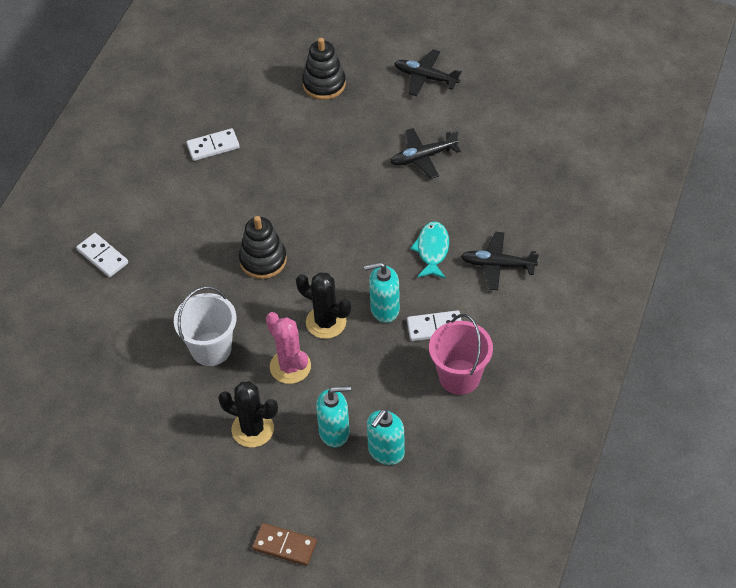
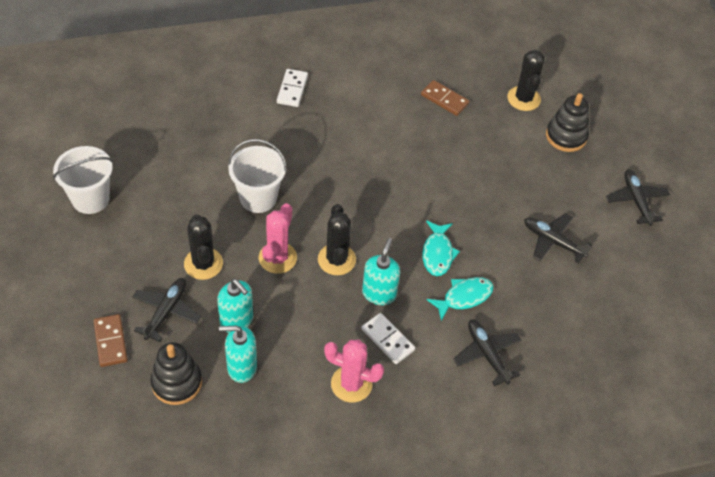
camera: 50 degrees right, 0 degrees up
(102, 490) = (90, 199): none -> white bucket
(213, 146) = (444, 99): white domino -> brown domino
(259, 89) = (523, 99): none -> black cactus
(263, 260) = (364, 187): black stacking toy -> black stacking toy (177, 382)
(284, 484) = (166, 311): none -> black plane
(375, 244) = (437, 253): none -> turquoise fish
(384, 309) = (379, 293): turquoise soap dispenser -> turquoise soap dispenser turned 60 degrees clockwise
(459, 377) = (351, 384): pink bucket -> pink cactus

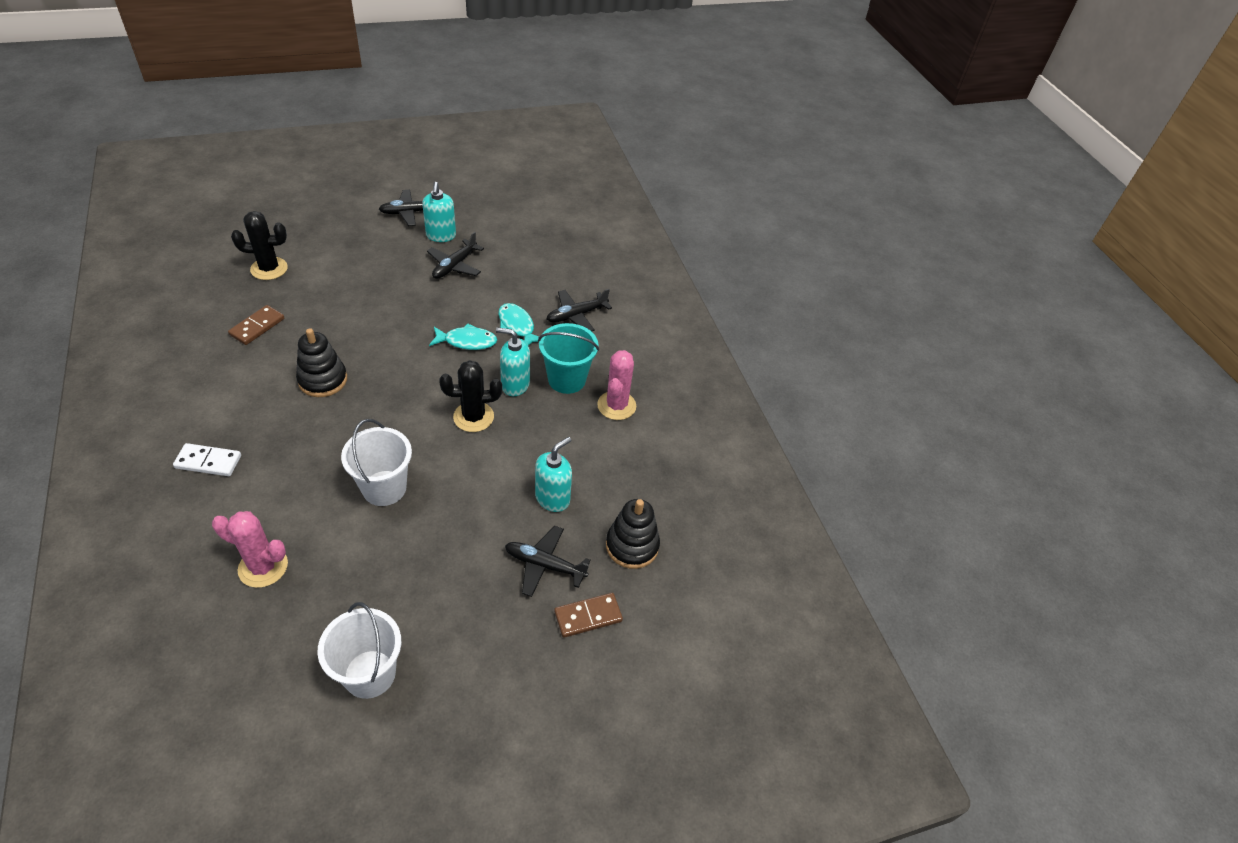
camera: 95 degrees left, 5 degrees down
(203, 264) = (478, 535): black cactus -> none
(241, 367) = (608, 491): turquoise soap dispenser -> turquoise soap dispenser (441, 236)
(277, 258) = (471, 466): pink cactus -> pink cactus (263, 567)
(388, 339) = (566, 379): white domino -> turquoise bucket
(566, 136) = (326, 245): black stacking toy -> black stacking toy (323, 380)

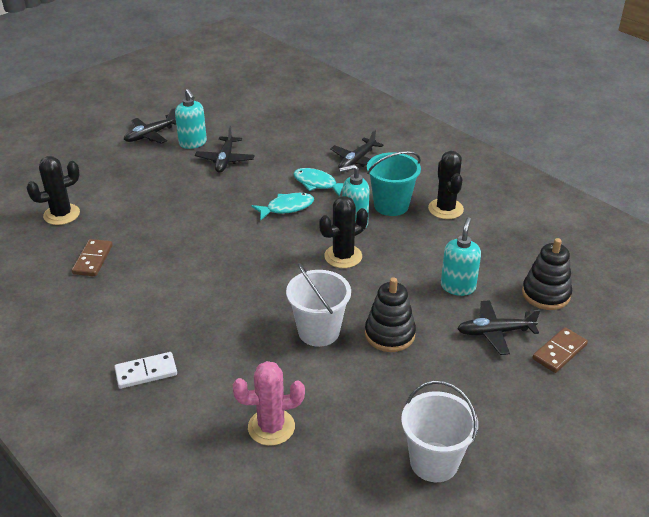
camera: 20 degrees left, 10 degrees down
(323, 380) = (190, 276): black stacking toy -> black stacking toy (389, 334)
(616, 405) = (445, 209): pink cactus -> black cactus

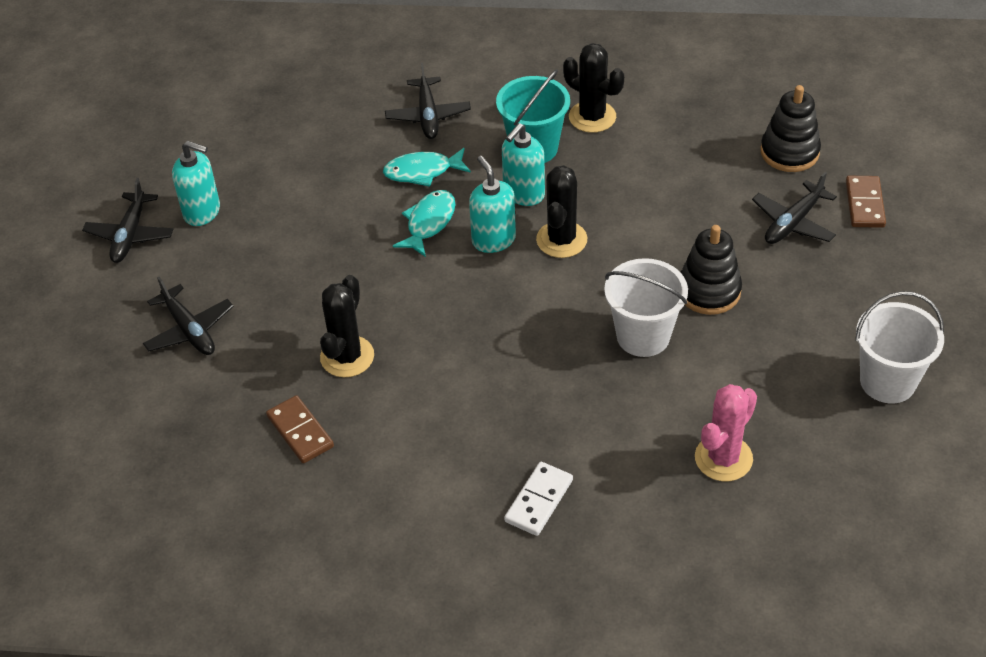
camera: 40 degrees left, 10 degrees up
(61, 214) = (176, 408): black cactus -> black cactus (347, 357)
(225, 160) = (275, 209): black plane -> black plane (189, 330)
(458, 286) = (707, 198): turquoise soap dispenser -> turquoise soap dispenser (493, 240)

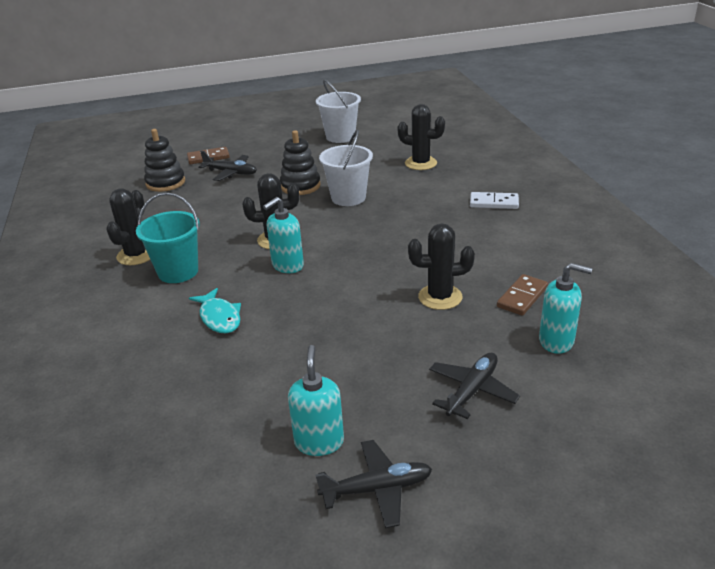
camera: 110 degrees left, 15 degrees down
(428, 116) = (142, 334): black plane -> none
(429, 223) = (280, 298): turquoise fish -> none
(523, 194) = (233, 264): turquoise soap dispenser -> turquoise soap dispenser (556, 341)
(723, 458) = (420, 163): pink cactus -> black cactus

